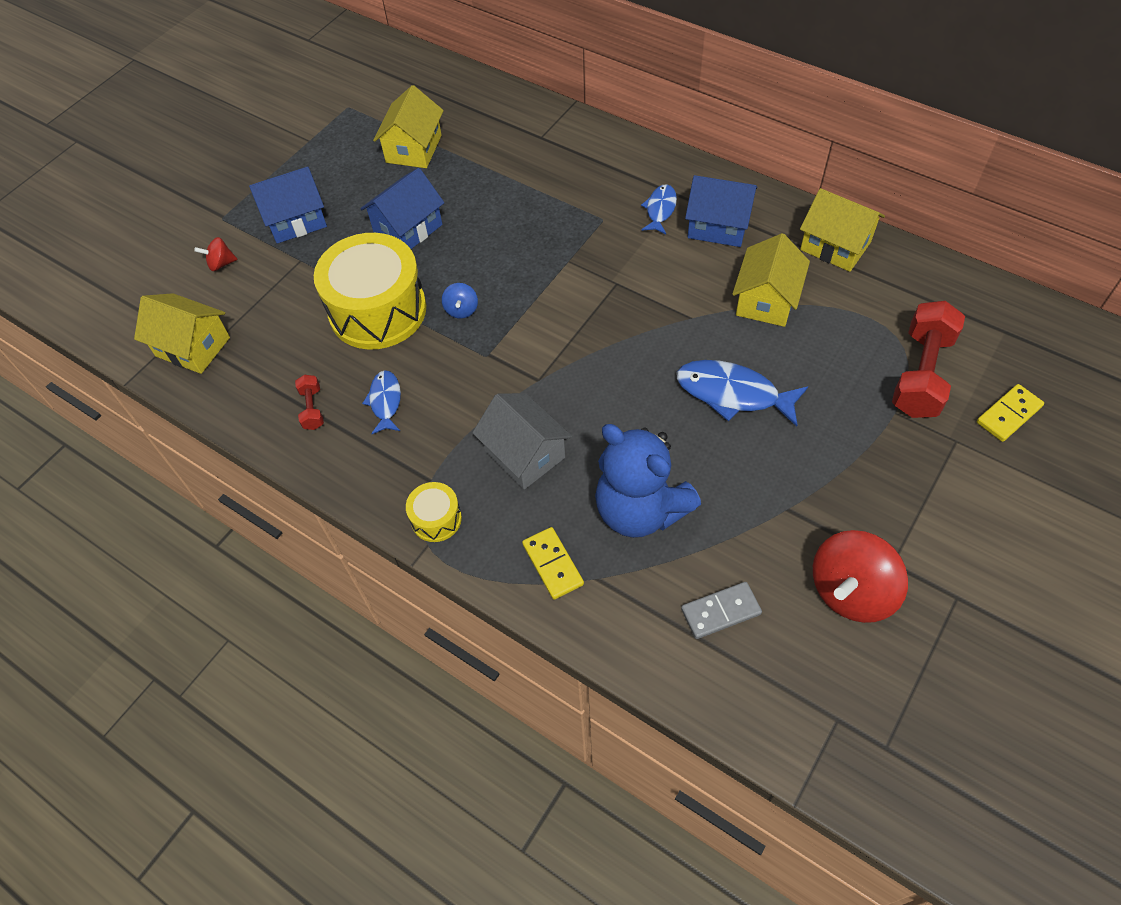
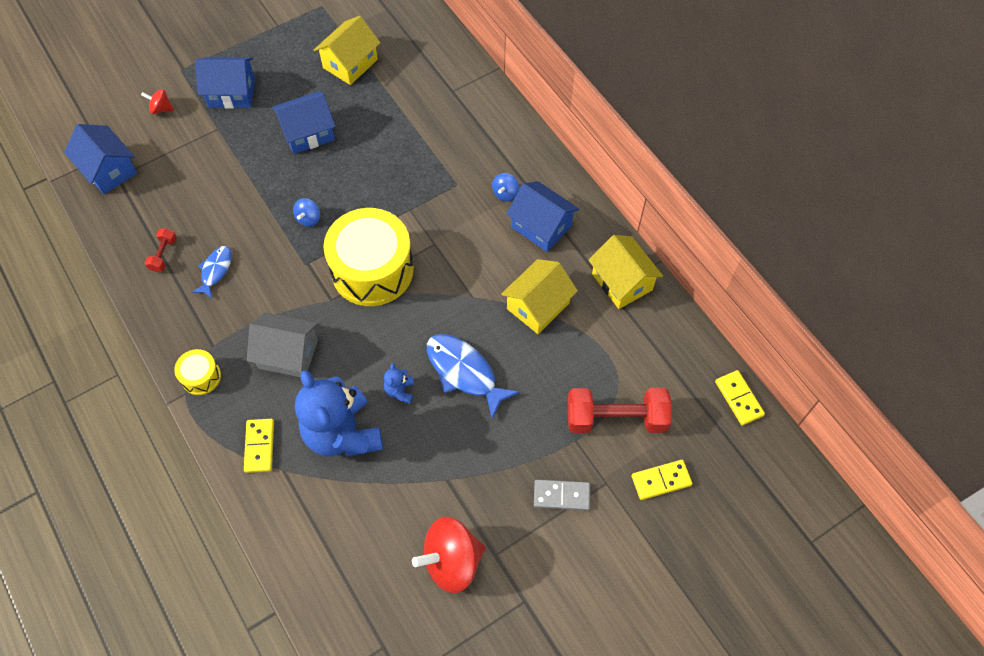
camera: 20 degrees right, 5 degrees up
(193, 347) = (109, 170): yellow house -> blue house
(378, 310) = (249, 194): yellow drum -> yellow drum (372, 270)
(524, 454) = (288, 354): grey house -> grey house turned 60 degrees counterclockwise
(660, 209) = (505, 193): blue fish -> blue spinning top
(675, 440) = (400, 391): none -> blue teddy bear
(720, 612) = (352, 534): grey domino -> grey domino (561, 496)
(921, 374) = (616, 418): red dumbbell -> red dumbbell turned 45 degrees clockwise
(1026, 307) = (739, 398): none -> yellow domino

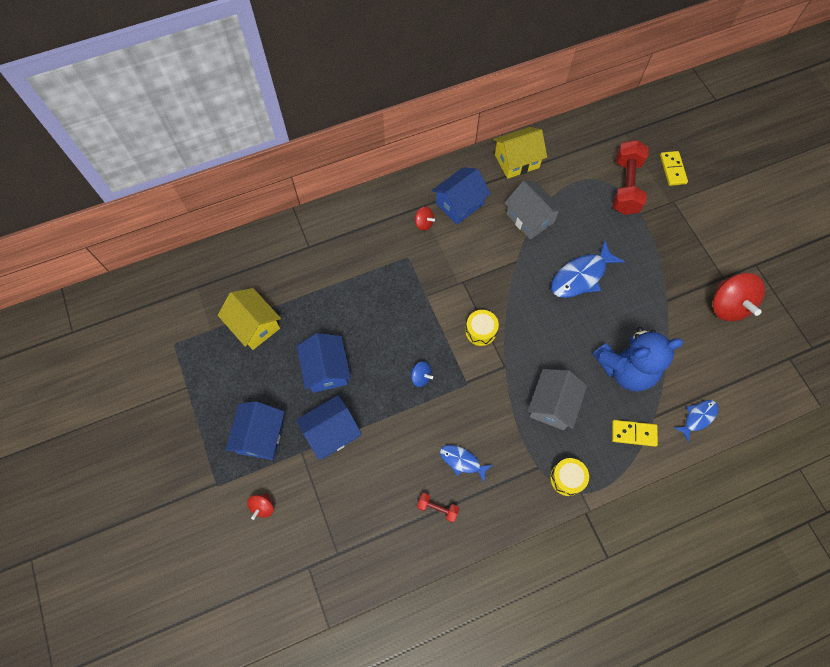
camera: 80 degrees left, 5 degrees up
(109, 170) = (328, 562): blue house -> blue house (331, 432)
(286, 523) = (698, 418): none -> blue fish
(372, 270) = (480, 331): yellow drum -> yellow drum, size x0.45
(400, 391) = (593, 323): blue teddy bear -> none
(505, 193) = (424, 223): blue spinning top -> red spinning top
(538, 306) = (530, 218): yellow house -> grey house
(561, 496) = (682, 229): grey domino -> none
(739, 398) = (616, 113): yellow domino -> none

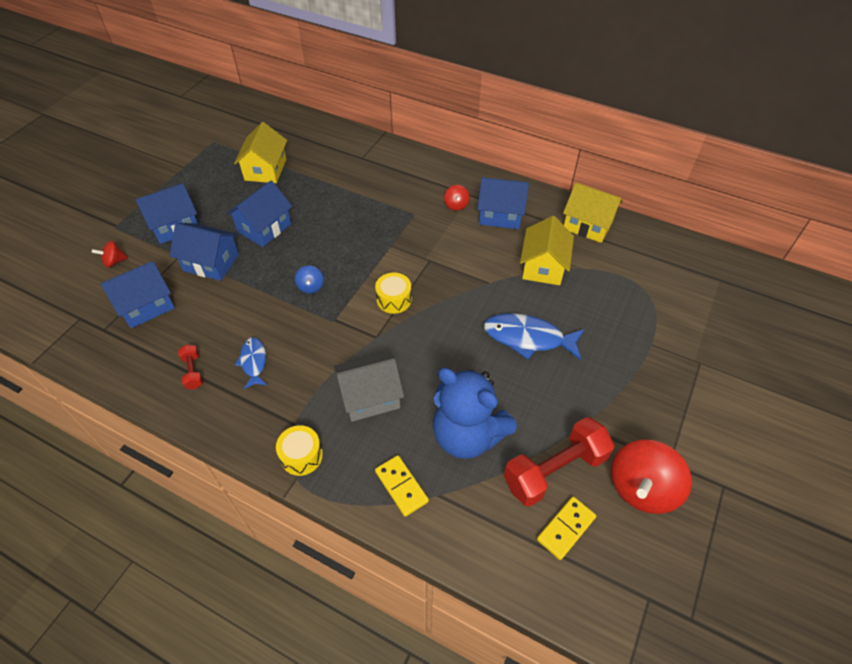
camera: 50 degrees right, 15 degrees down
(338, 507) = (146, 305): none -> blue house
(530, 218) = (543, 266): grey house -> yellow house
(625, 186) = (665, 314): red dumbbell -> red dumbbell (554, 470)
(672, 169) = (734, 340): yellow domino -> yellow domino (565, 528)
(698, 418) = (476, 540): blue fish -> none

